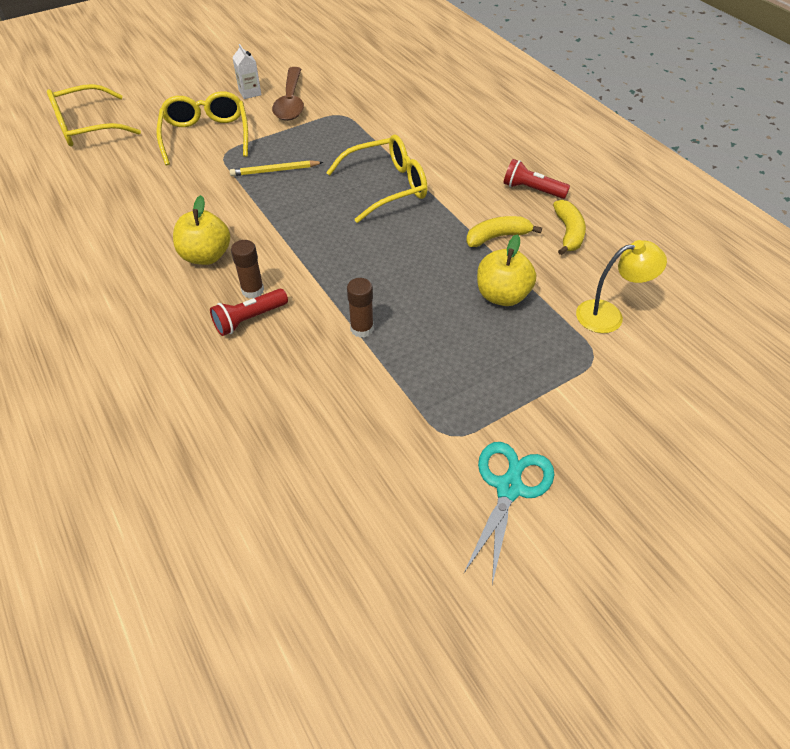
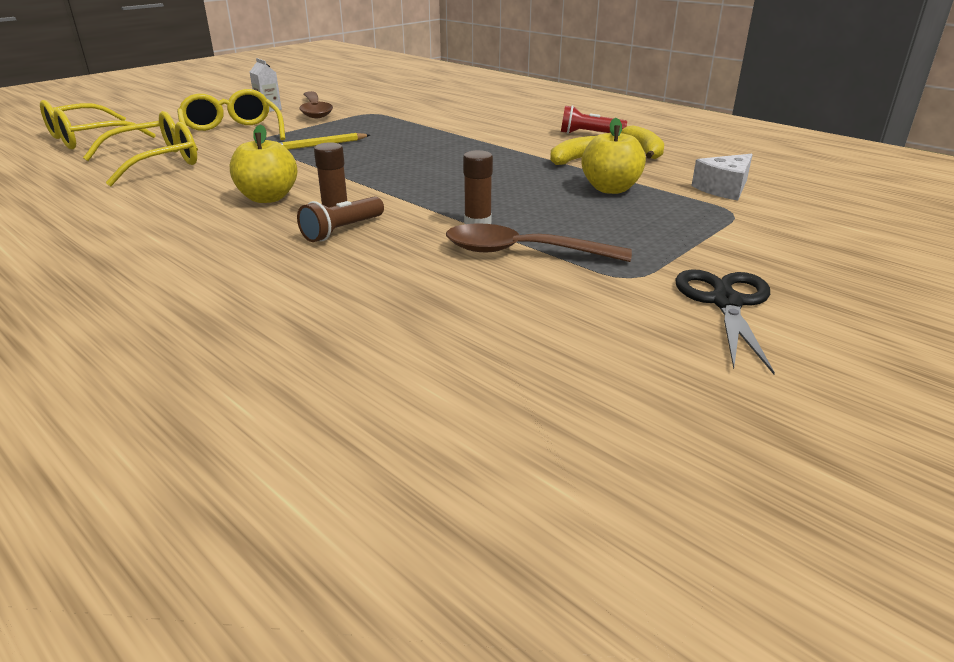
camera: 15 degrees left, 20 degrees down
(249, 319) = (342, 231): red flashlight -> brown flashlight
(379, 381) = (522, 252): none -> brown spoon
(387, 186) = (445, 144): yellow glasses -> yellow glasses (156, 162)
(509, 488) = (726, 302): turquoise scissors -> black scissors
(609, 315) = (724, 189): yellow lamp -> white cheese

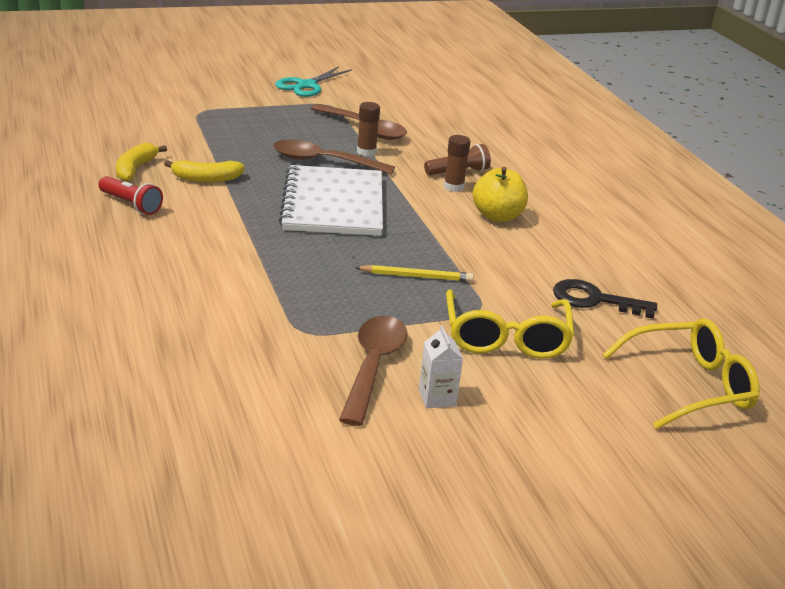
camera: 155 degrees left, 0 degrees up
(156, 162) = (594, 300): yellow glasses -> black key
(441, 169) = (333, 204): none -> white notebook
(506, 199) = (323, 162): none -> brown spoon
(610, 189) = (238, 147): yellow apple -> none
(724, 189) = (163, 124): white cheese -> none
(726, 302) = (306, 85): black scissors -> turquoise scissors

